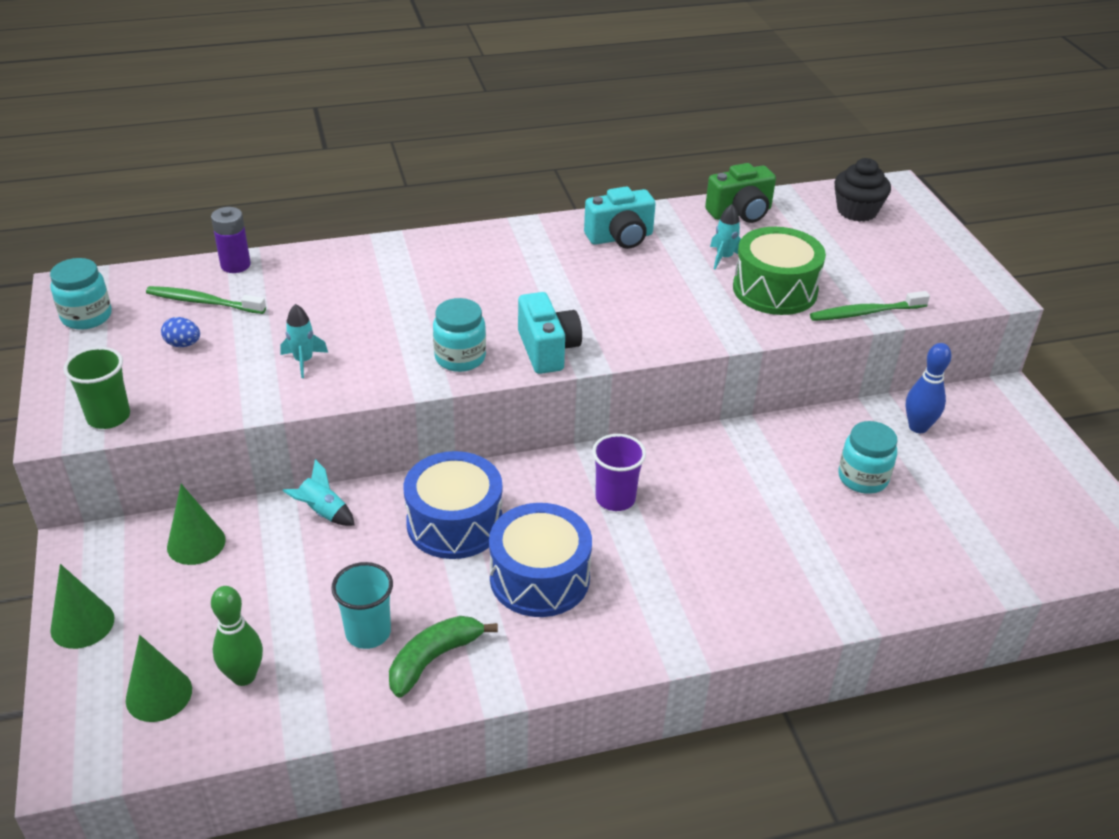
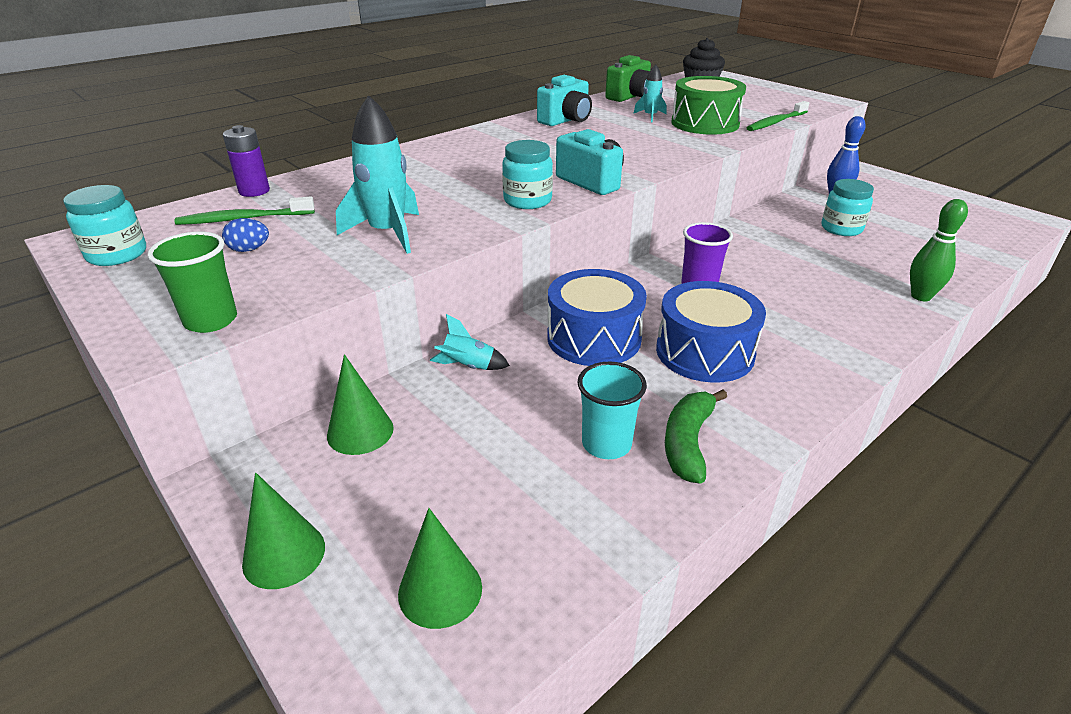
camera: 25 degrees left, 5 degrees down
(244, 676) = (521, 531): green bowling pin -> green bowling pin (921, 296)
(303, 361) = (388, 233): turquoise rocket -> turquoise rocket, size x1.84

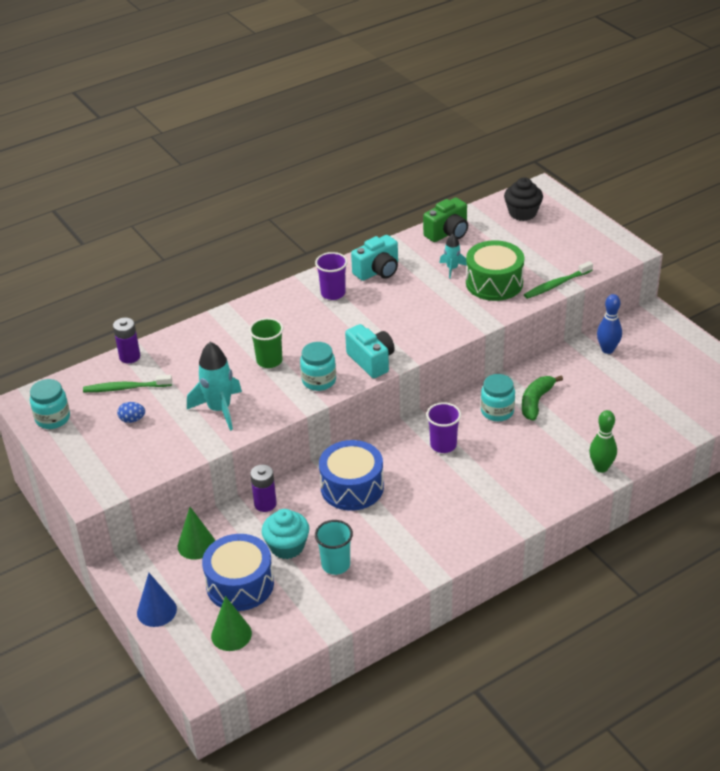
camera: 10 degrees right, 5 degrees up
(211, 320) = (117, 478): green cup -> green cup (269, 361)
(284, 554) = (156, 611): green cone -> blue cone
(468, 366) = (265, 504): turquoise rocket -> purple battery
(516, 422) = (287, 546): none -> turquoise cupcake
(519, 135) = (333, 293): none -> purple cup
(688, 442) = (383, 568): green banana -> green banana (536, 402)
(704, 352) = (421, 505): blue drum -> blue drum (240, 584)
(841, 229) = (587, 391): turquoise jar -> turquoise jar (497, 411)

